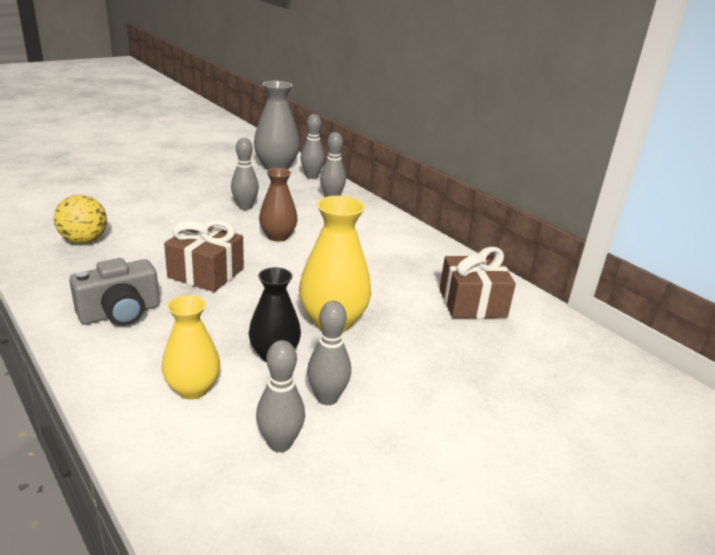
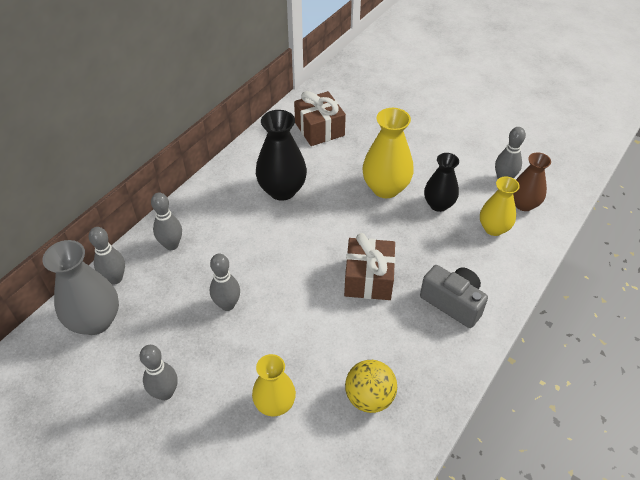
camera: 105 degrees left, 20 degrees up
(132, 206) = (275, 404): none -> yellow vase
(278, 236) = (278, 257): brown vase -> brown vase (524, 204)
(327, 398) = (458, 171): grey bowling pin -> grey bowling pin (165, 393)
(370, 256) = (282, 190): none -> black vase

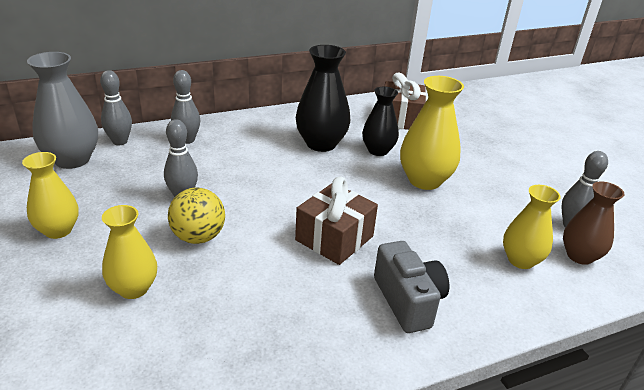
camera: 30 degrees right, 15 degrees down
(165, 393) = (58, 230): grey bowling pin -> yellow vase
(369, 397) = (228, 334): yellow ball -> yellow ball (198, 237)
(438, 204) = (471, 214): black vase -> black vase (378, 150)

